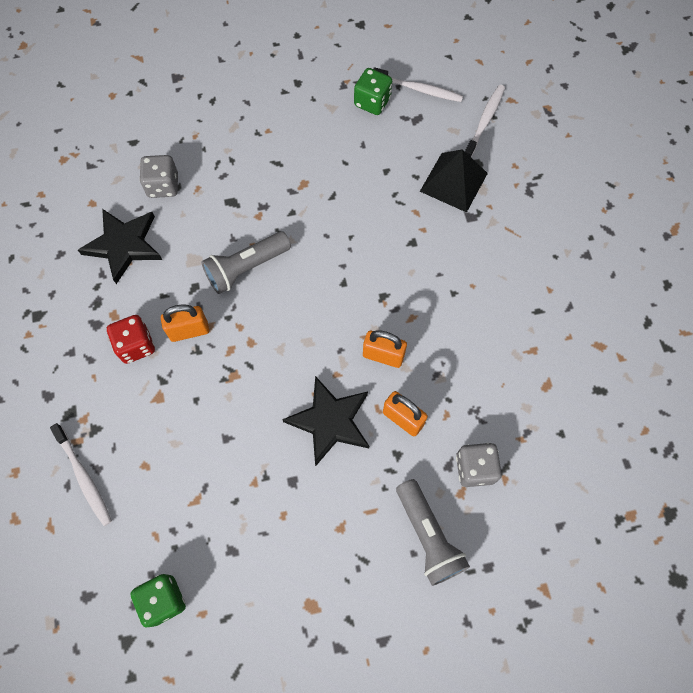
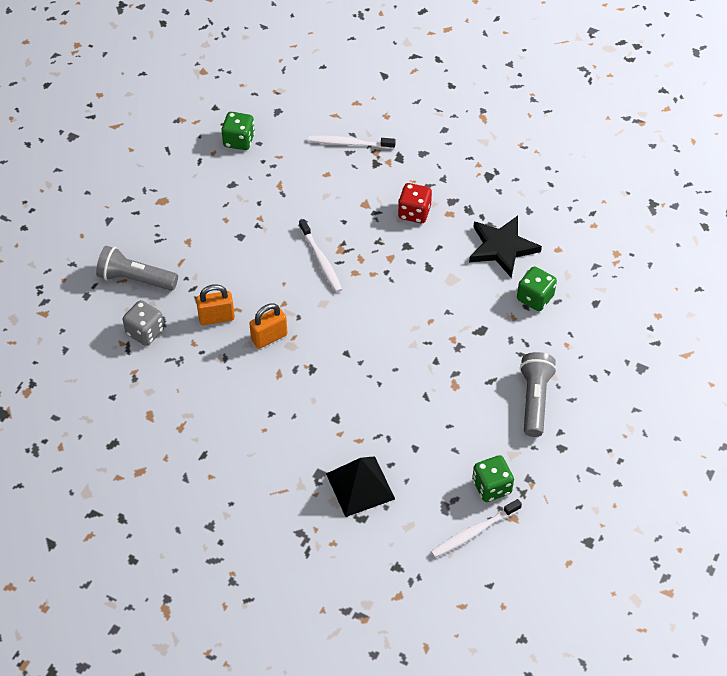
camera: 130 degrees right, 15 degrees down
(163, 186) = (535, 298): grey dice -> green dice
(189, 331) = (397, 245): orange padlock -> none
(246, 268) = (415, 304): grey flashlight -> grey flashlight (534, 400)
(330, 421) = (256, 279): black star -> none
(485, 121) = (396, 556): white toothbrush -> white toothbrush (321, 261)

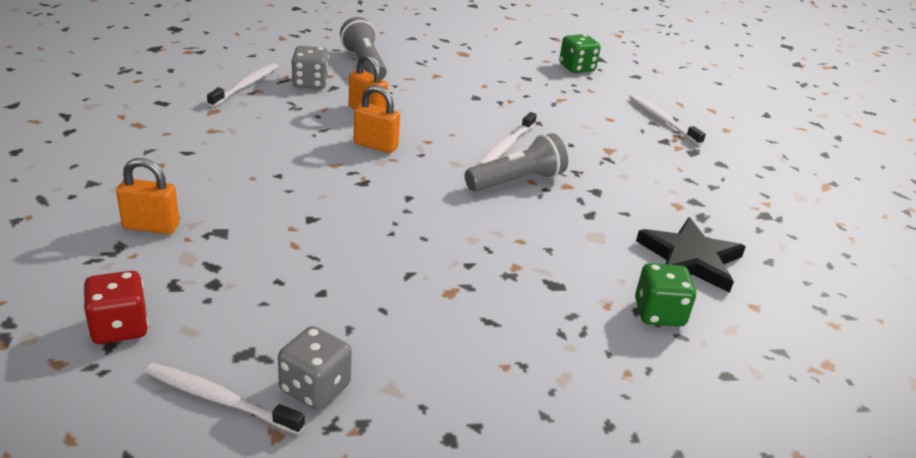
camera: 50 degrees right, 20 degrees down
(120, 376) = (246, 85): none -> white toothbrush
(289, 509) = (151, 226): none -> orange padlock
(360, 486) = (224, 268): black pyramid -> none
(414, 213) = (643, 182): red dice -> red dice (119, 327)
(491, 487) = (315, 388): green dice -> grey dice
(534, 400) = (503, 375): grey flashlight -> grey flashlight (516, 181)

